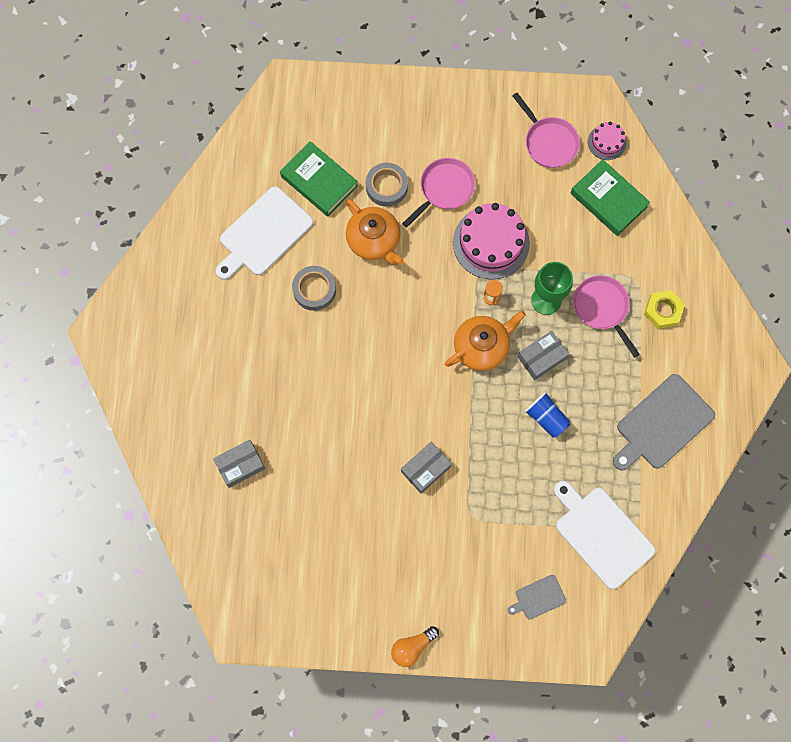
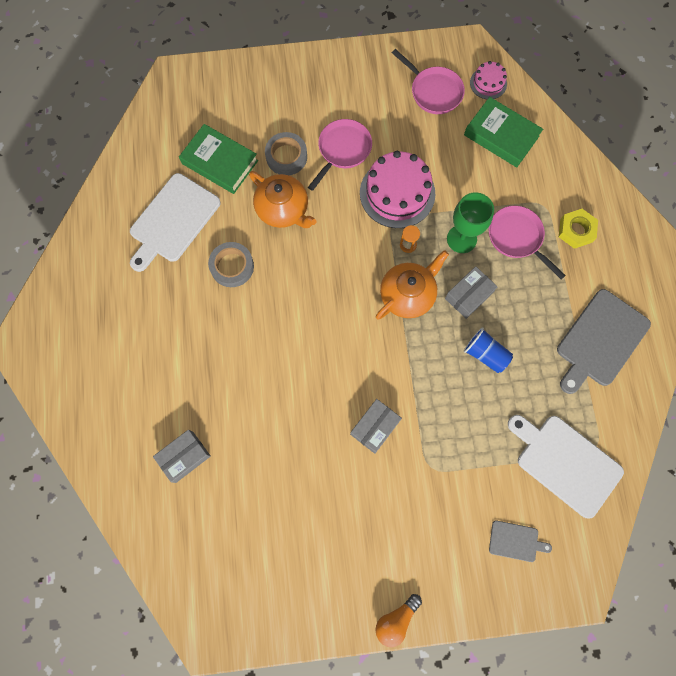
camera: 10 degrees left, 0 degrees up
(538, 597) = (515, 541): grey cutting board -> grey cutting board turned 135 degrees counterclockwise

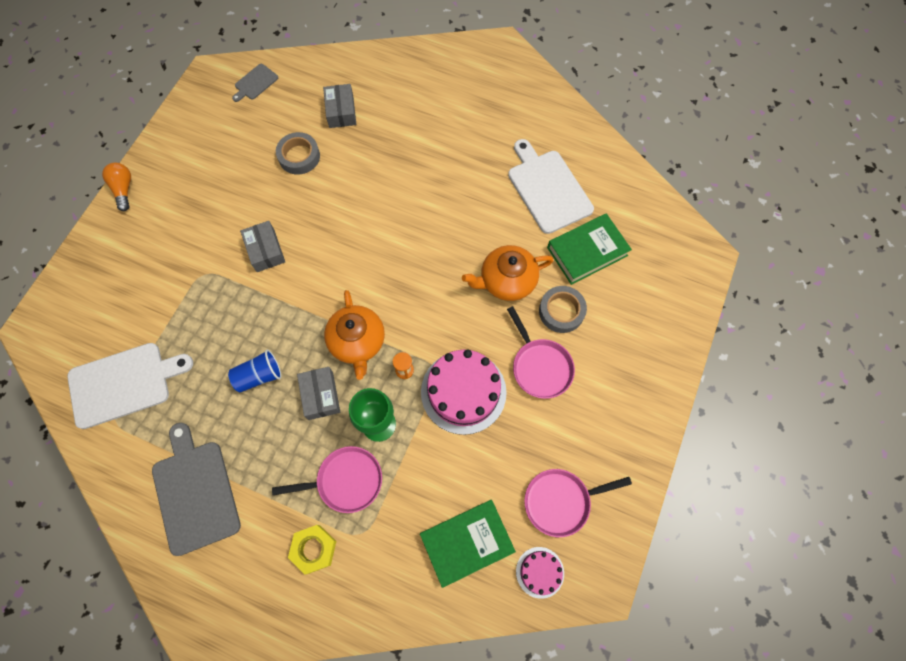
camera: 120 degrees right, 5 degrees down
(232, 266) = (476, 213): grey tape -> grey tape (299, 156)
(515, 541) = (102, 304): grey cutting board -> grey cutting board (255, 83)

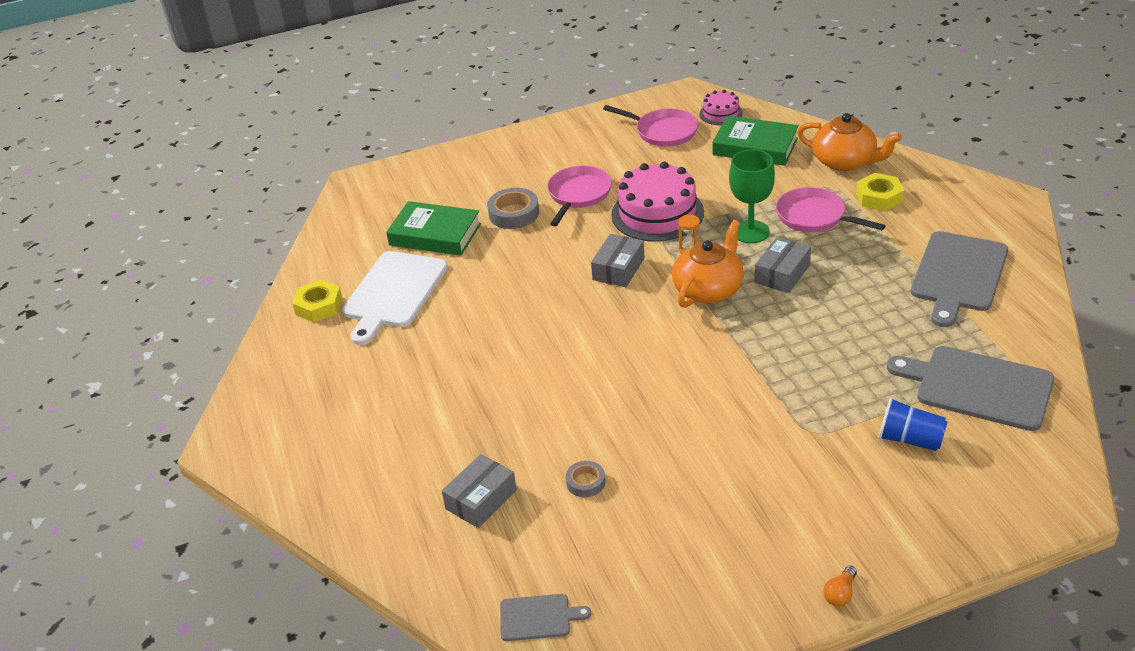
camera: 130 degrees left, 30 degrees down
(124, 189) = (840, 593): orange light bulb -> orange light bulb, size x0.65
(124, 384) = (978, 387): white cutting board -> grey cutting board
(259, 376) = (828, 317): blue cup -> blue cup (910, 439)
(265, 250) = (722, 412): grey box -> grey box (618, 269)
(299, 156) = (586, 482): grey tape -> grey tape, size x0.60
(506, 280) = (526, 255): orange teapot -> orange teapot (845, 161)
(576, 147) = (319, 306): none -> yellow nut

